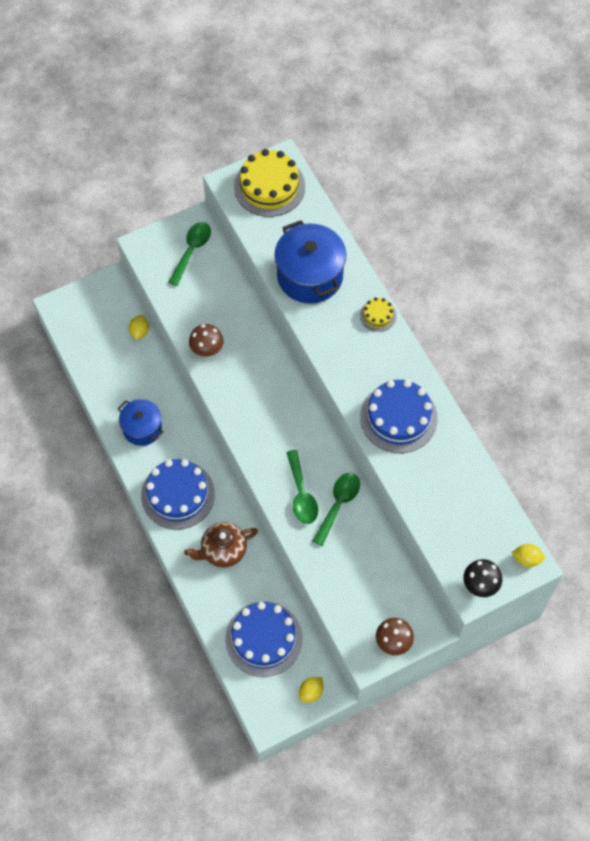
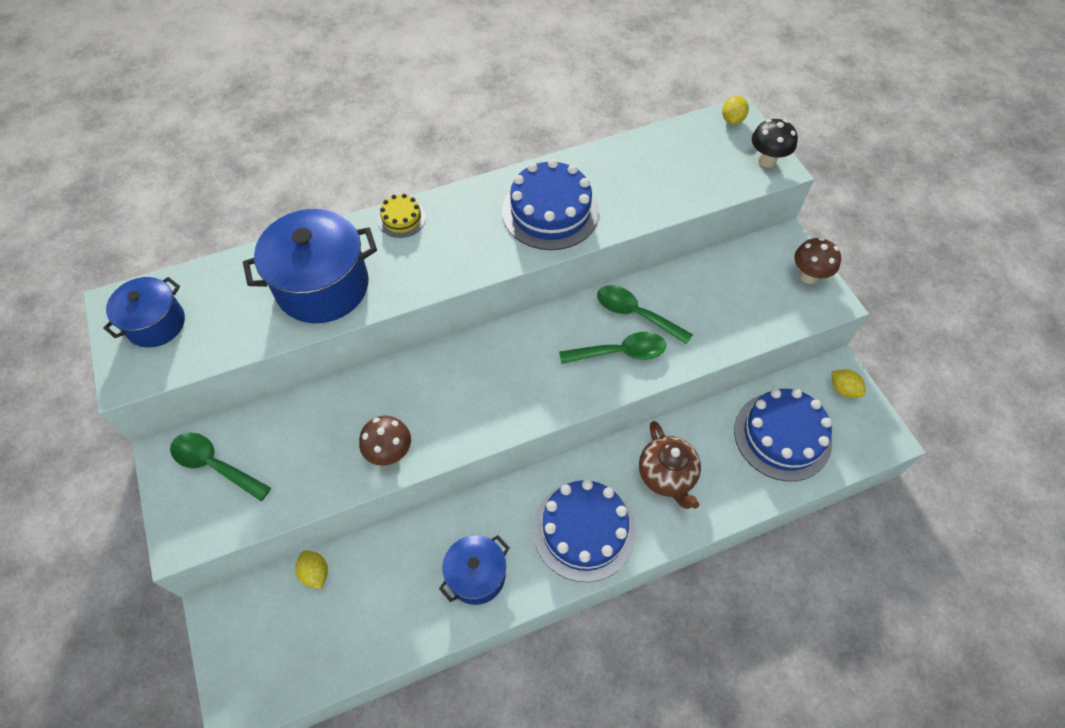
camera: 85 degrees left, 5 degrees down
(139, 332) = (315, 573): yellow lemon -> yellow lemon turned 45 degrees clockwise
(269, 186) = (156, 324): yellow cake -> blue pot

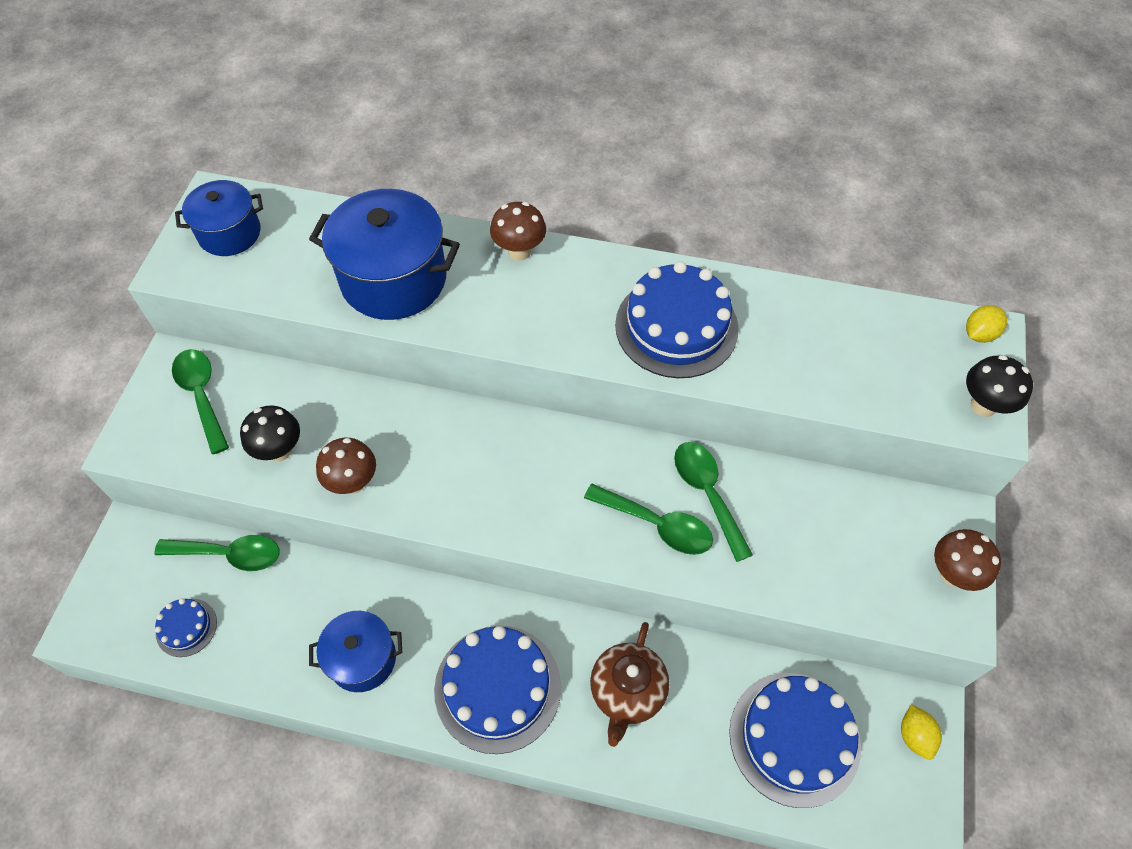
camera: 35 degrees right, 0 degrees up
(314, 466) = (279, 450): none -> black mushroom
(315, 573) = (229, 554): yellow lemon -> green spoon
(324, 646) = (186, 627): none -> blue cake
(402, 219) = (519, 251): yellow cake -> brown mushroom

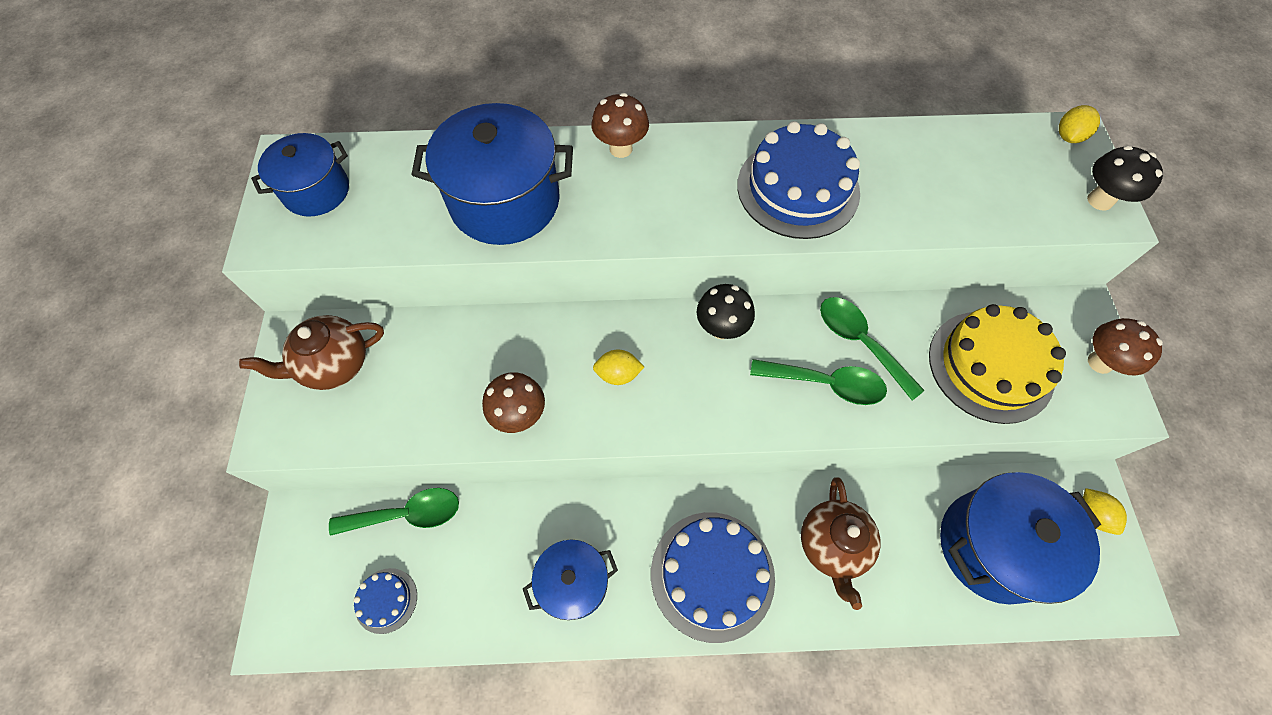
camera: 15 degrees left, 5 degrees up
(202, 396) = (334, 365): green spoon -> brown teapot
(279, 450) = (434, 401): black mushroom -> black mushroom (721, 328)
(458, 467) = (618, 374): none -> yellow lemon
(794, 738) = (993, 546): blue cake -> blue pot
(833, 549) = (990, 366): none -> yellow cake

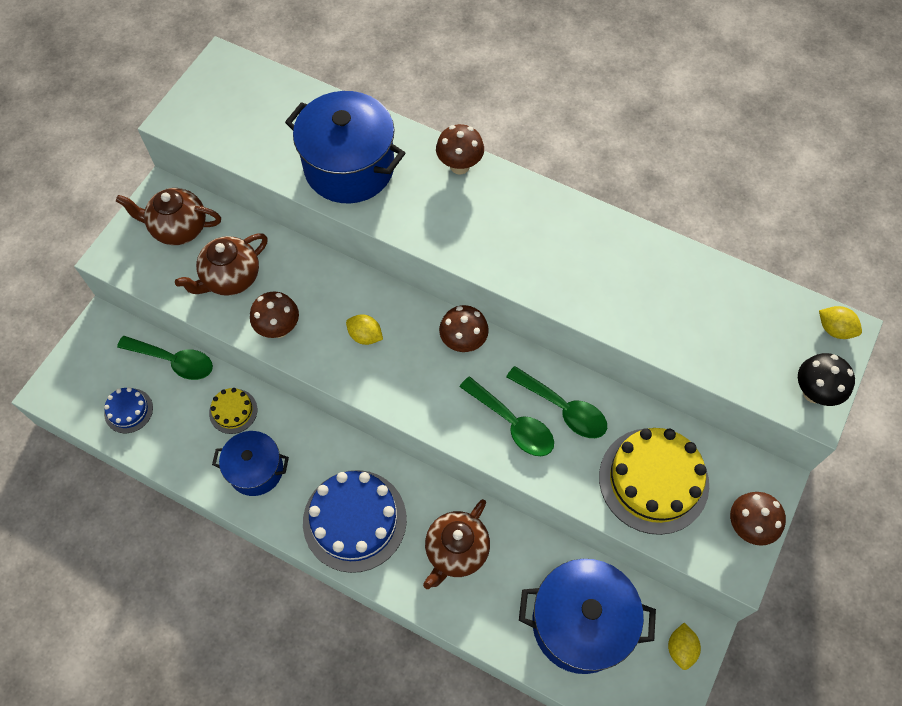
camera: 30 degrees right, 0 degrees up
(316, 191) = (228, 98): blue pot -> none
(430, 389) = (231, 278): none -> brown teapot
(508, 532) = (233, 411): none -> yellow cake
(721, 328) = (463, 342): black mushroom -> brown mushroom
(798, 188) = (572, 262): blue cake -> none
(860, 343) = (563, 408): green spoon -> green spoon turned 135 degrees clockwise
(1068, 137) = (834, 329): yellow lemon -> yellow lemon turned 60 degrees clockwise

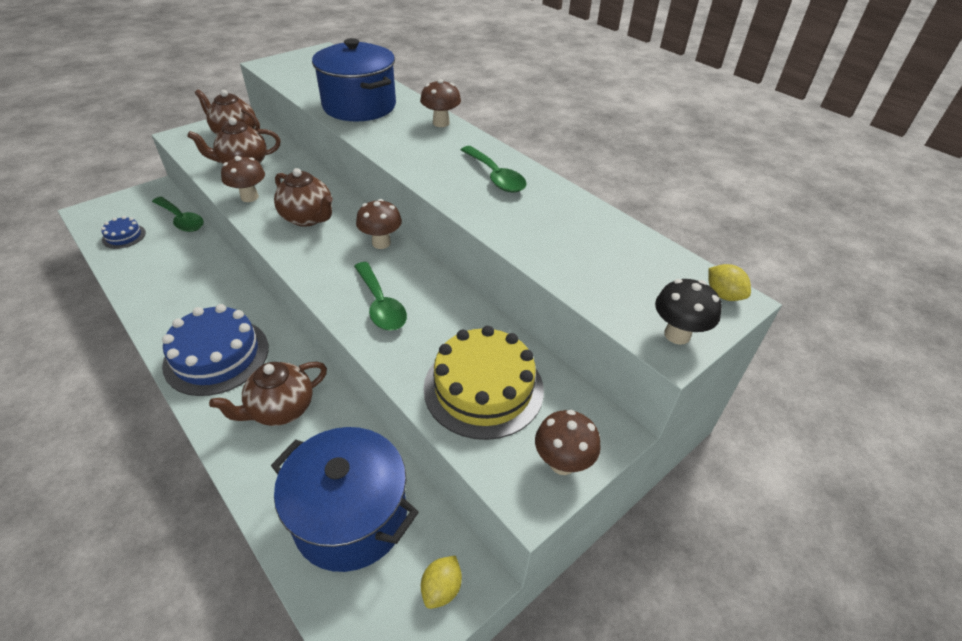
camera: 20 degrees right, 20 degrees down
(233, 411) = (193, 258): yellow cake -> none
(256, 470) = (174, 297): blue pot -> none
(365, 336) = (308, 218): yellow lemon -> brown teapot
(563, 408) = (433, 308): green spoon -> green spoon (495, 176)

